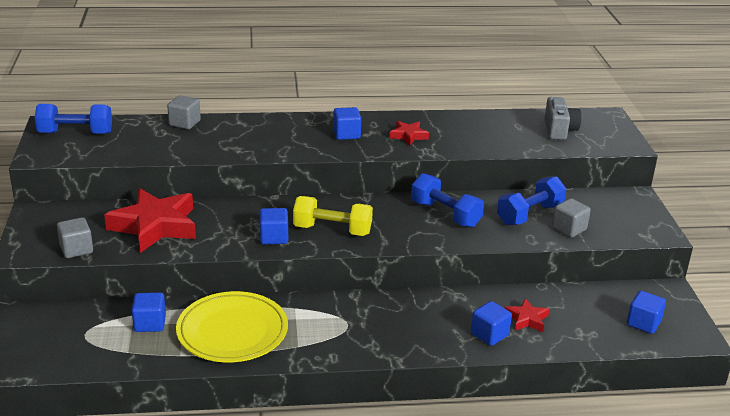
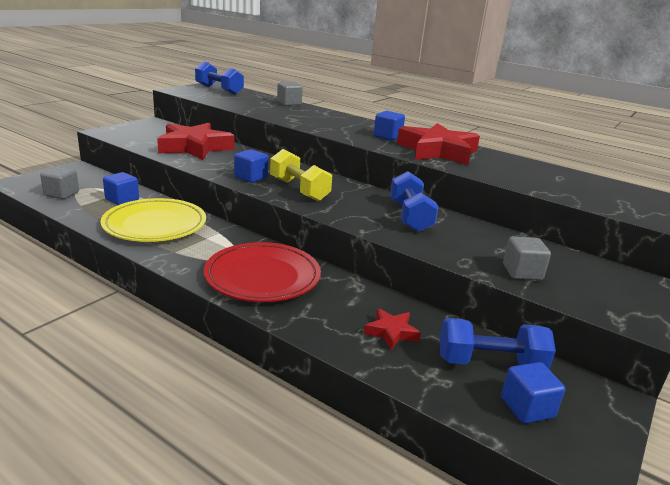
camera: 40 degrees right, 5 degrees down
(76, 249) = (132, 140): grey cube -> grey cube (61, 194)
(393, 327) = (262, 277): none -> red plate
(408, 136) = (437, 151): red star -> red star, size x2.11
(489, 334) = (334, 323): blue cube -> none
(529, 215) = (494, 247): blue dumbbell -> blue dumbbell (490, 363)
(559, 130) = (603, 192): grey camera -> none

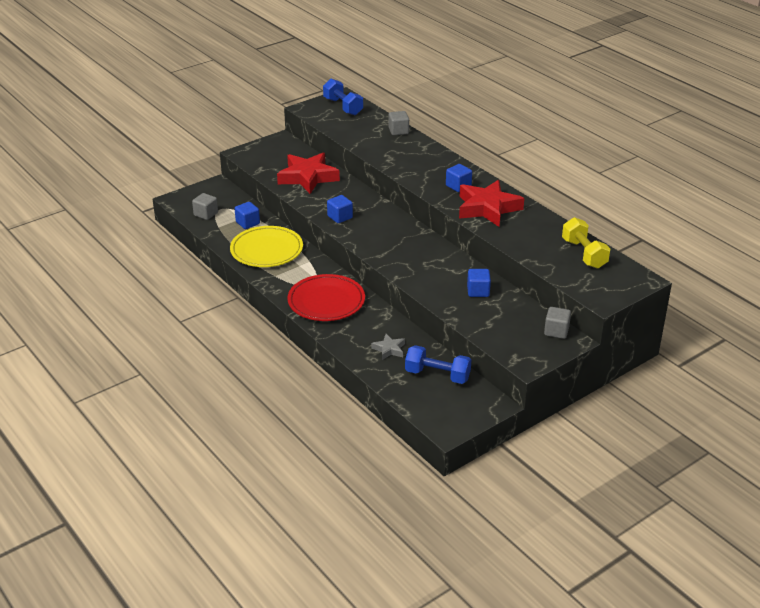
camera: 20 degrees right, 10 degrees up
(299, 190) = (371, 233): yellow dumbbell -> yellow dumbbell (584, 254)
(391, 332) = (389, 349): red star -> grey star
(410, 216) = (440, 266): blue dumbbell -> none
(522, 272) = (483, 321): grey cube -> grey cube (556, 331)
(527, 408) = (438, 401): blue cube -> blue cube (478, 291)

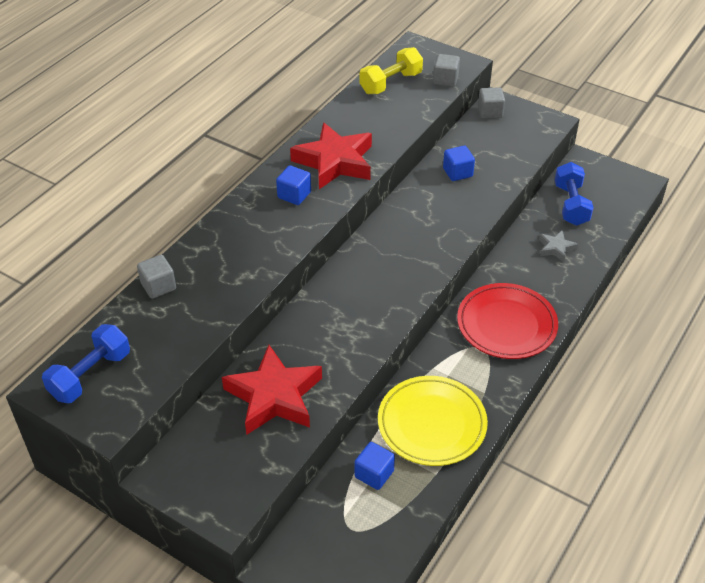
camera: 110 degrees left, 10 degrees up
(206, 214) = (374, 542): grey cube -> grey cube (445, 80)
(340, 217) = (367, 326): blue cube -> none

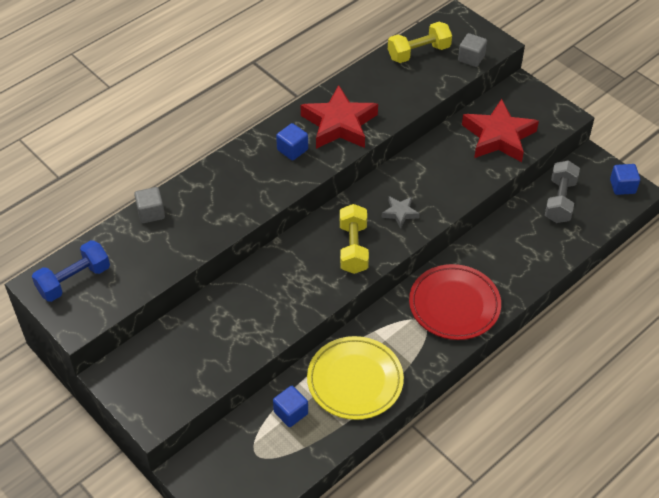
camera: 15 degrees right, 5 degrees up
(274, 396) = (222, 329): red star -> red star (498, 137)
(388, 284) = (353, 248): none -> yellow dumbbell
(457, 172) = (456, 151): blue cube -> blue cube (622, 186)
(490, 112) = (510, 95): grey cube -> none
(556, 248) = (528, 241): grey star -> grey star (400, 213)
(571, 205) = (560, 201): blue dumbbell -> grey dumbbell

